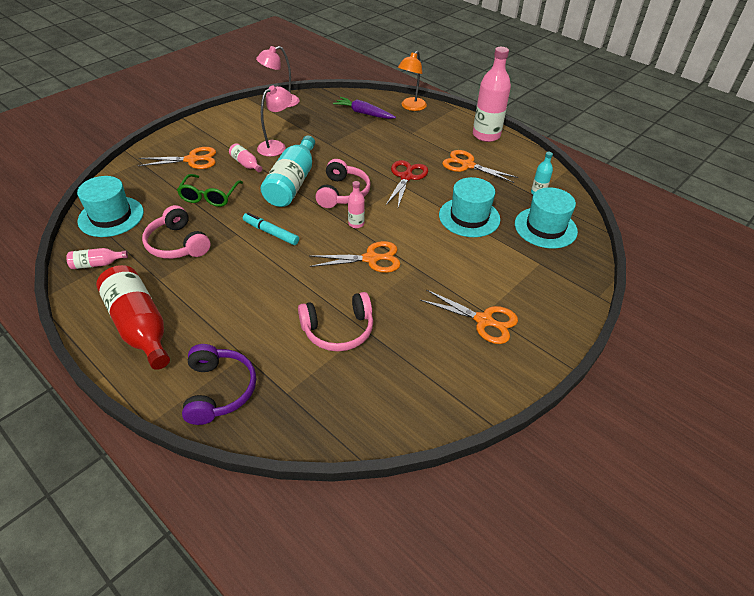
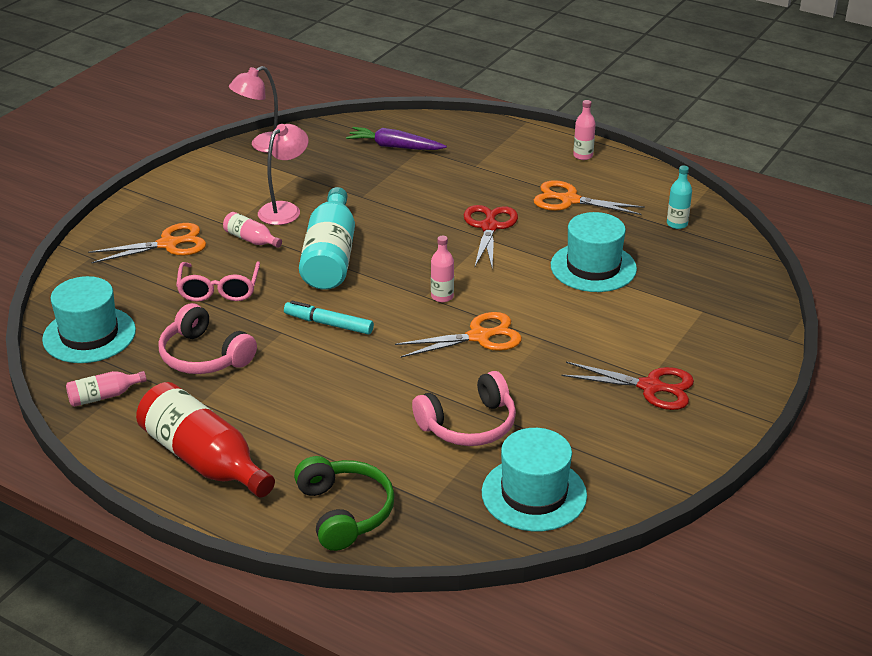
camera: 10 degrees left, 10 degrees down
(209, 196) = (219, 290): green glasses -> pink glasses
(219, 390) = (345, 512): purple headphones -> green headphones
(342, 193) = (407, 260): pink headphones -> none
(411, 107) = (461, 129): orange lamp -> none
(483, 320) = (650, 387): orange scissors -> red scissors
(486, 135) = (583, 156): pink bottle -> pink bottle, size x0.47
(545, 227) = (698, 266): turquoise hat -> turquoise hat (534, 494)

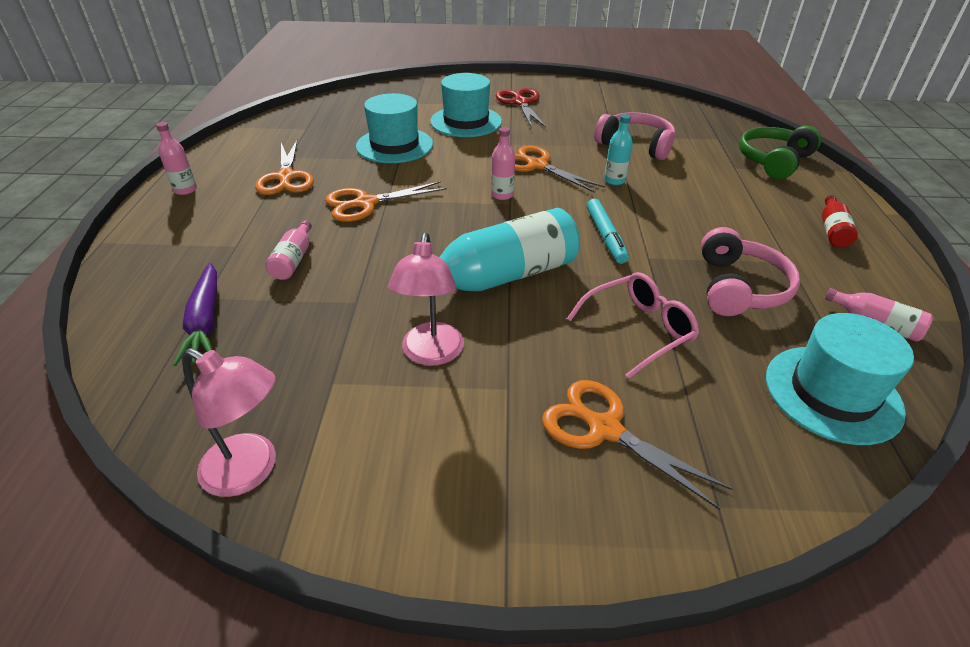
camera: 120 degrees left, 5 degrees up
(204, 459) = (832, 231): red bottle -> red bottle, size x0.47
(251, 239) = (522, 352): pink bottle -> pink bottle (293, 260)
(285, 209) = (431, 354): pink lamp -> pink lamp turned 90 degrees counterclockwise
(489, 227) = (366, 203): red scissors -> orange scissors
(534, 494) = (662, 113): turquoise hat -> turquoise hat (466, 121)
(677, 224) = (299, 128): turquoise bottle -> turquoise bottle (614, 180)

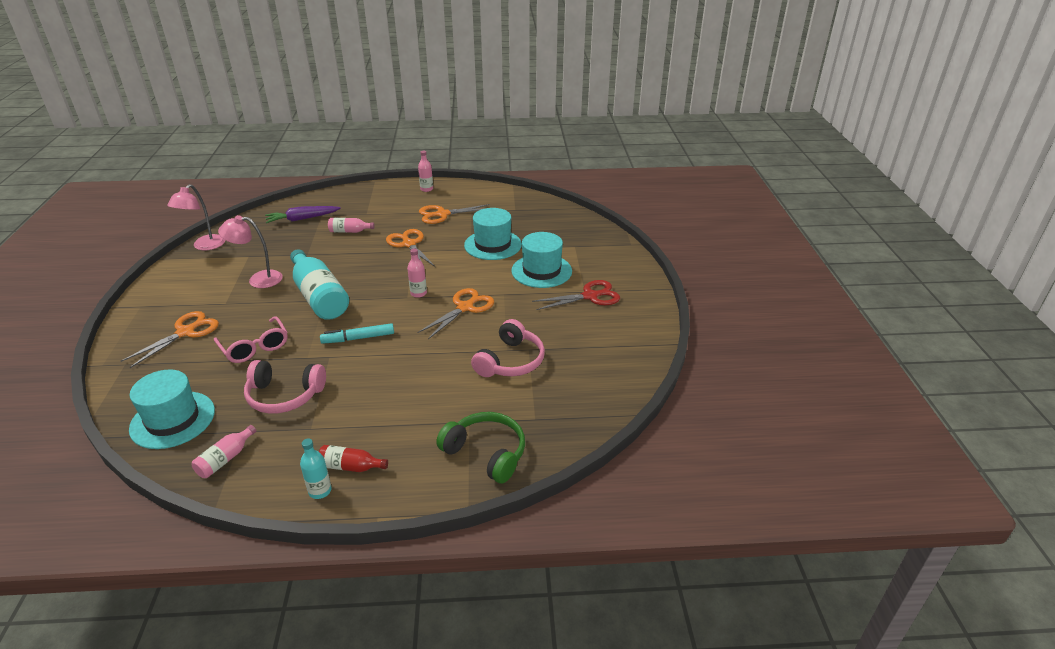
camera: 85 degrees right, 5 degrees down
(614, 180) = (441, 346): turquoise bottle -> turquoise bottle (320, 491)

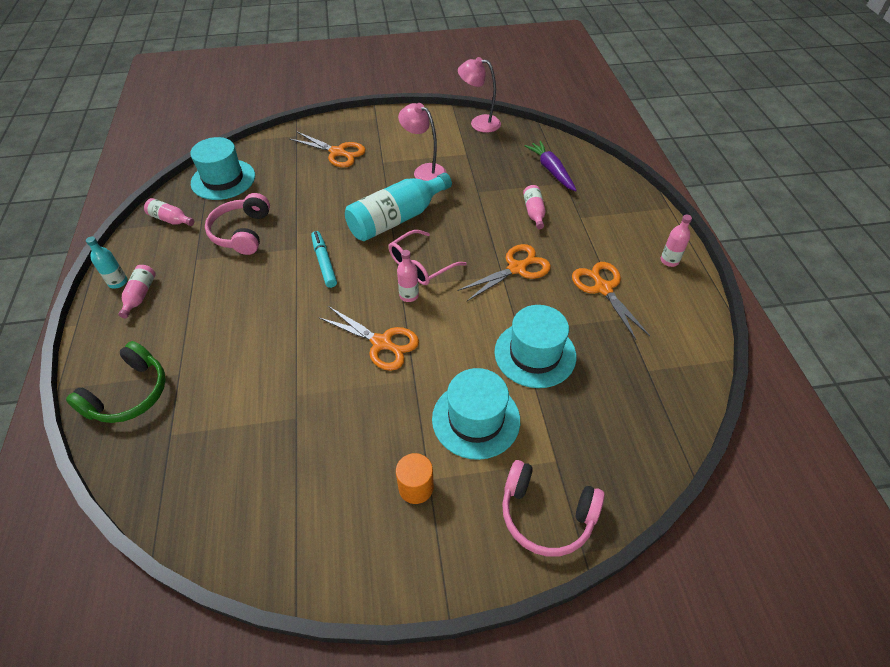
camera: 85 degrees right, 15 degrees up
(255, 347) = (313, 197): pink glasses -> pink glasses (421, 265)
(258, 279) = (424, 171): pink lamp -> pink lamp turned 45 degrees counterclockwise
(350, 467) = (140, 295): red bottle -> pink bottle
(511, 361) = (273, 401): pink headphones -> pink headphones (546, 515)
(590, 296) = (416, 487): red scissors -> orange cylinder

